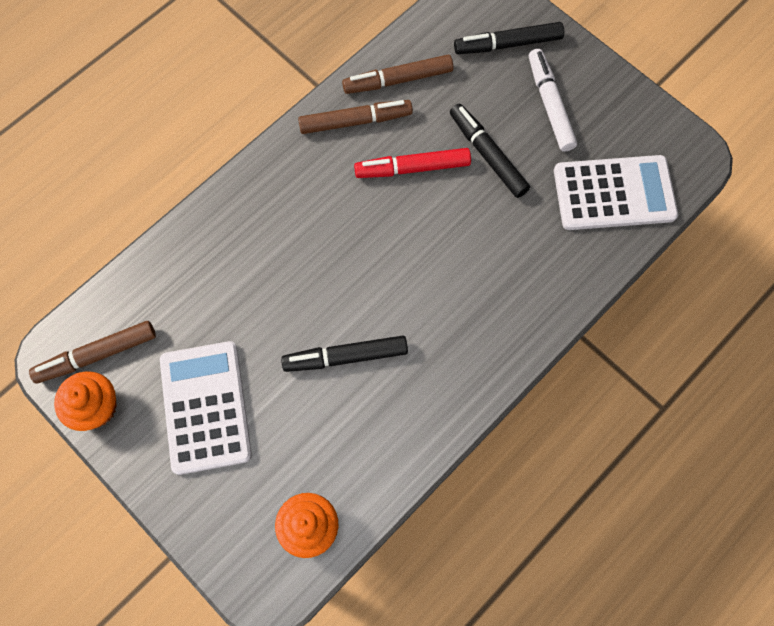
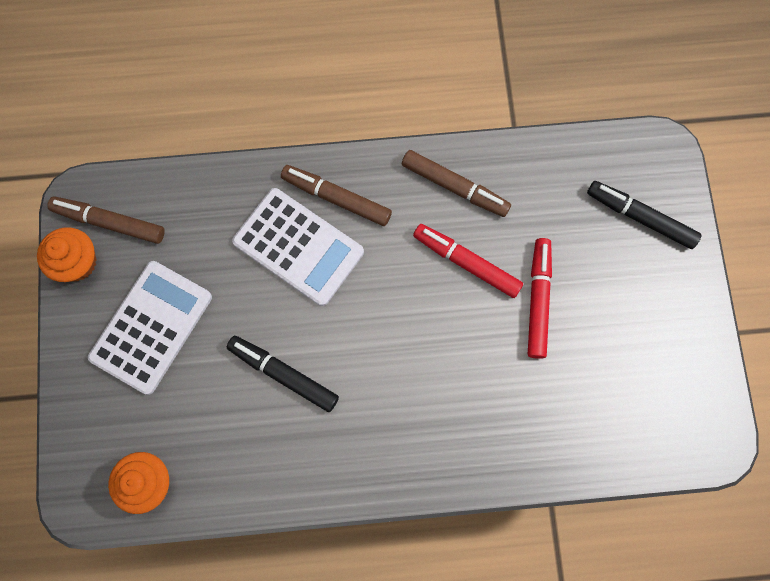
camera: 40 degrees right, 5 degrees up
(398, 80) = (519, 178): brown marker -> brown marker (336, 198)
(487, 155) = (538, 300): black marker -> red marker
(549, 104) = (629, 298): white marker -> none
(614, 193) = (615, 418): white calculator -> white calculator (298, 247)

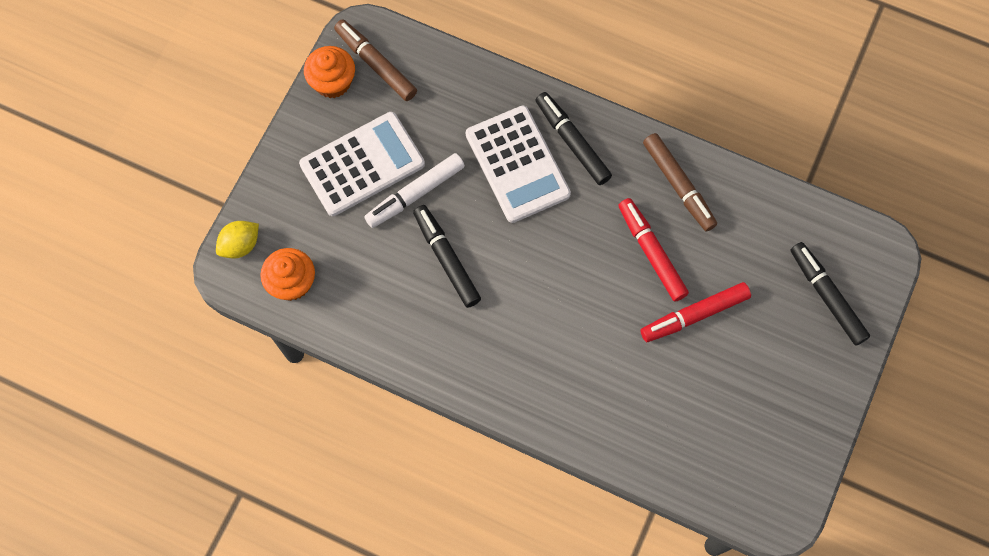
camera: 30 degrees right, 5 degrees down
(76, 474) = (240, 245): none -> yellow lemon
(219, 328) = (415, 194): none -> white marker
(336, 198) = (572, 142): brown marker -> black marker
(538, 300) = (694, 315): red marker -> red marker turned 150 degrees counterclockwise

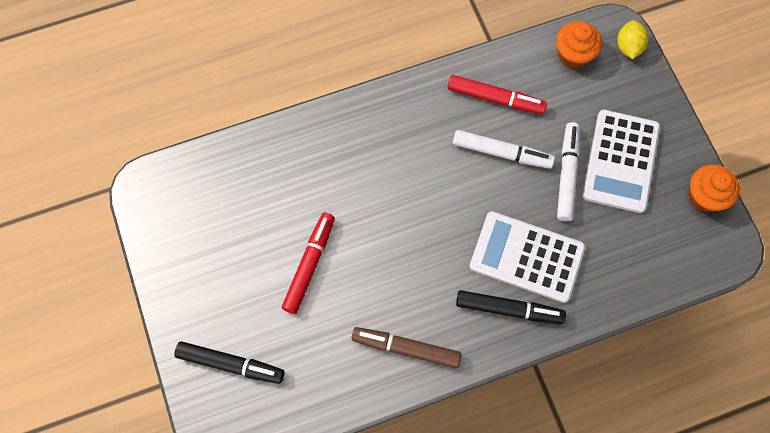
camera: 135 degrees right, 0 degrees up
(375, 64) = (694, 236): brown marker -> none
(446, 259) = (502, 152): black marker -> white marker
(651, 252) = (378, 281): red marker -> red marker (495, 98)

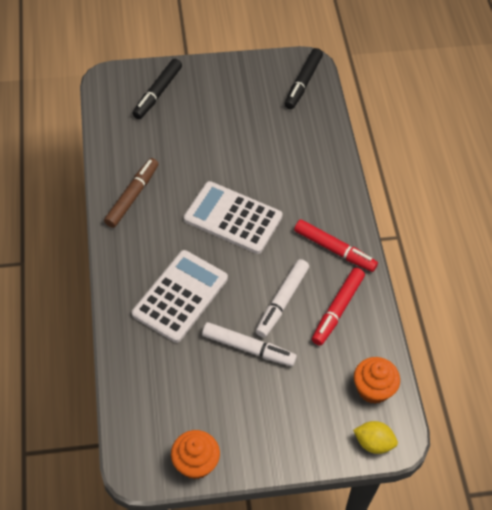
camera: 100 degrees right, 15 degrees down
(309, 265) = (218, 149): red marker -> red marker (334, 249)
(509, 309) = (140, 272): black marker -> black marker (303, 83)
(620, 161) = (250, 397): white calculator -> white calculator (233, 218)

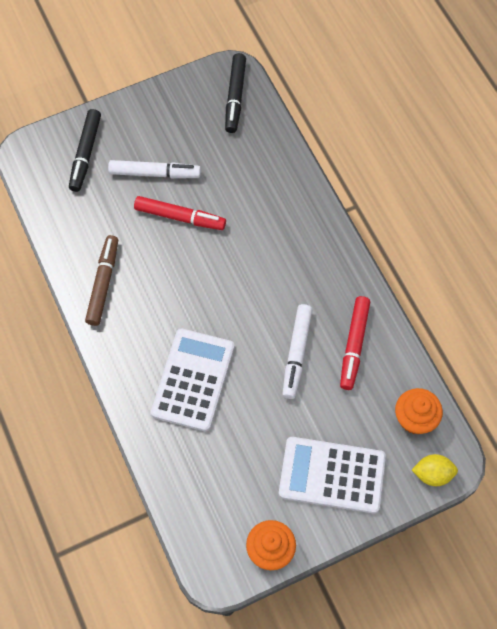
camera: 15 degrees left, 10 degrees up
(233, 218) = (216, 276): white calculator -> white calculator (332, 475)
(248, 348) = (280, 414): white marker -> white marker (154, 173)
(334, 249) = (330, 280): red marker -> red marker (180, 217)

